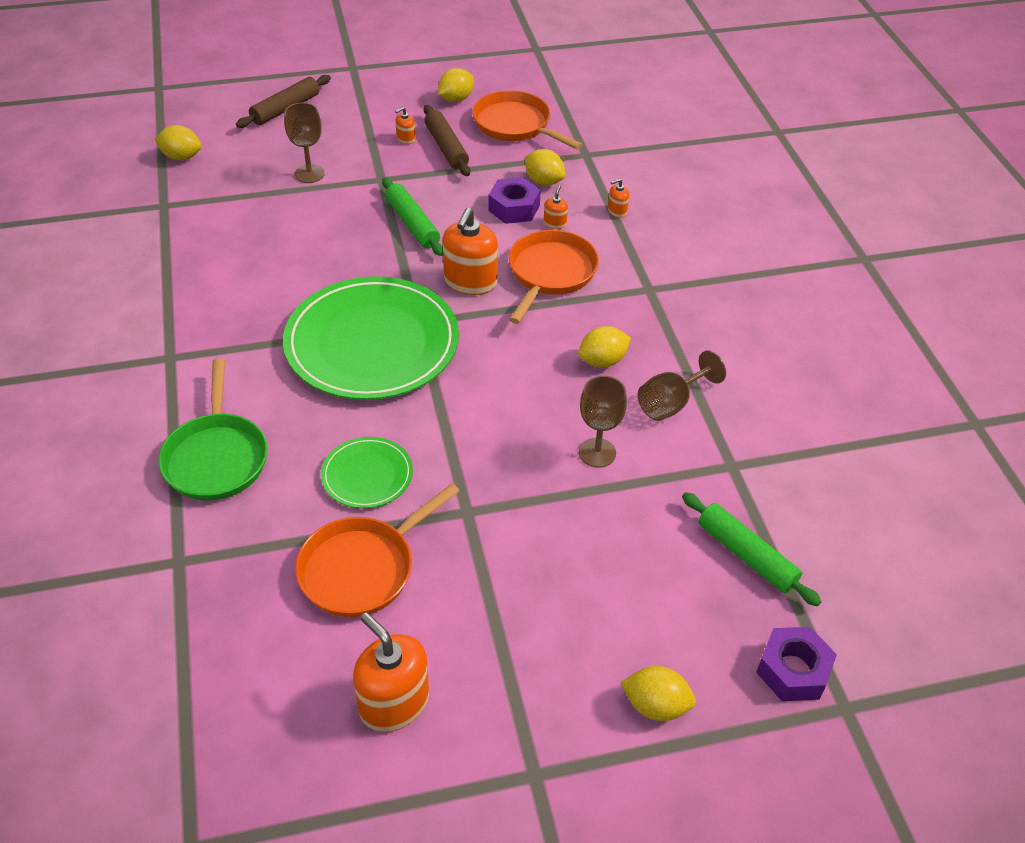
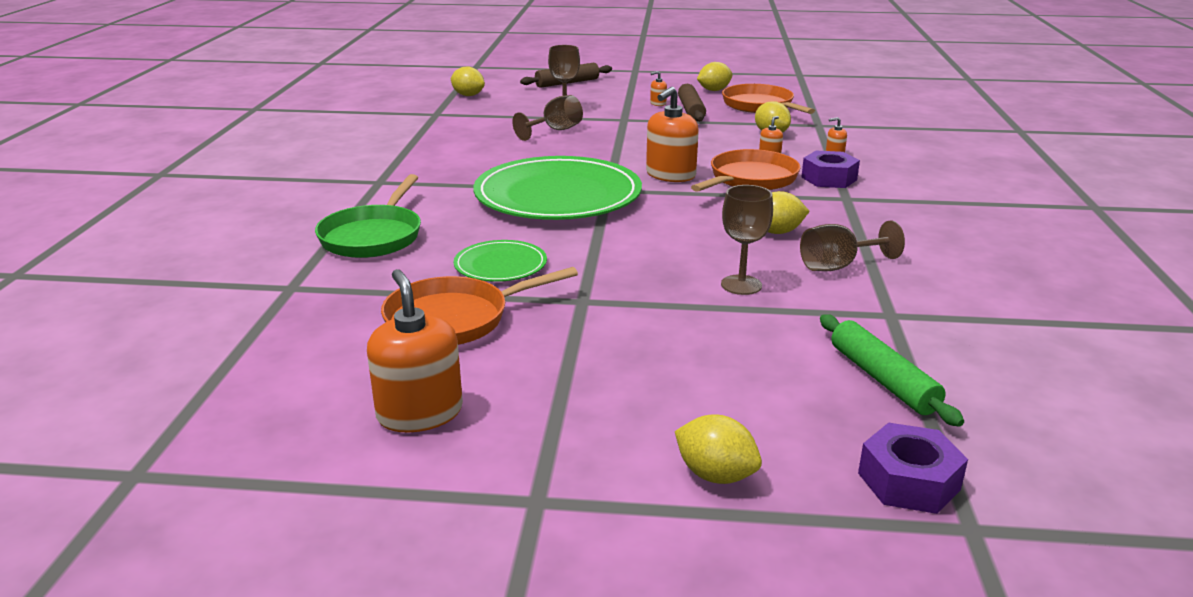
camera: 20 degrees right, 20 degrees down
(316, 217) = (555, 131): none -> brown goblet
(412, 224) = (636, 142): green rolling pin -> none
(514, 208) = (735, 144): purple nut -> purple nut (829, 178)

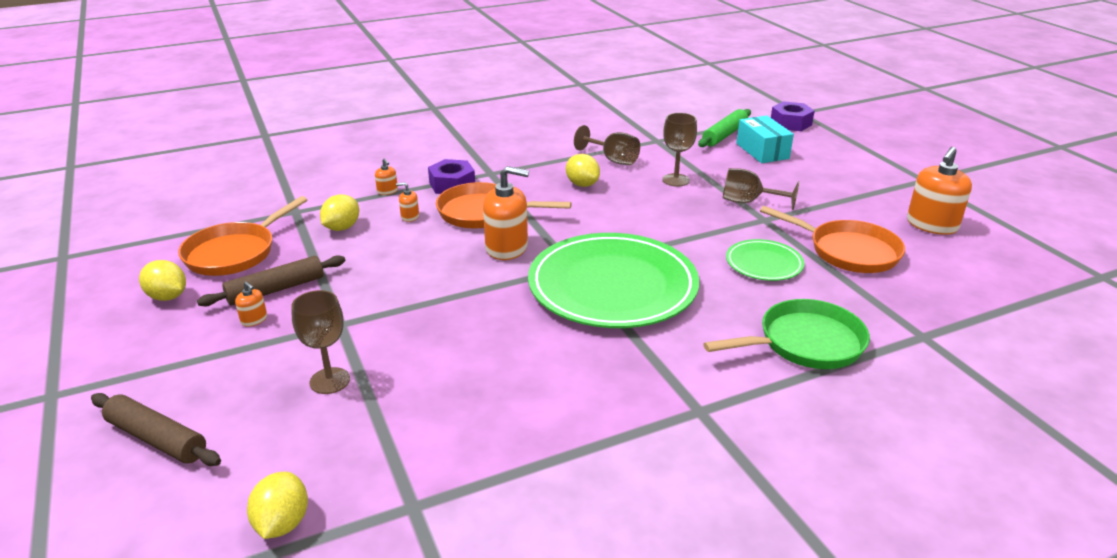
camera: 120 degrees left, 5 degrees up
(555, 131) = (420, 357): brown goblet -> brown goblet (748, 202)
(715, 475) = (847, 153): yellow lemon -> none
(789, 387) = (762, 151): none -> turquoise box

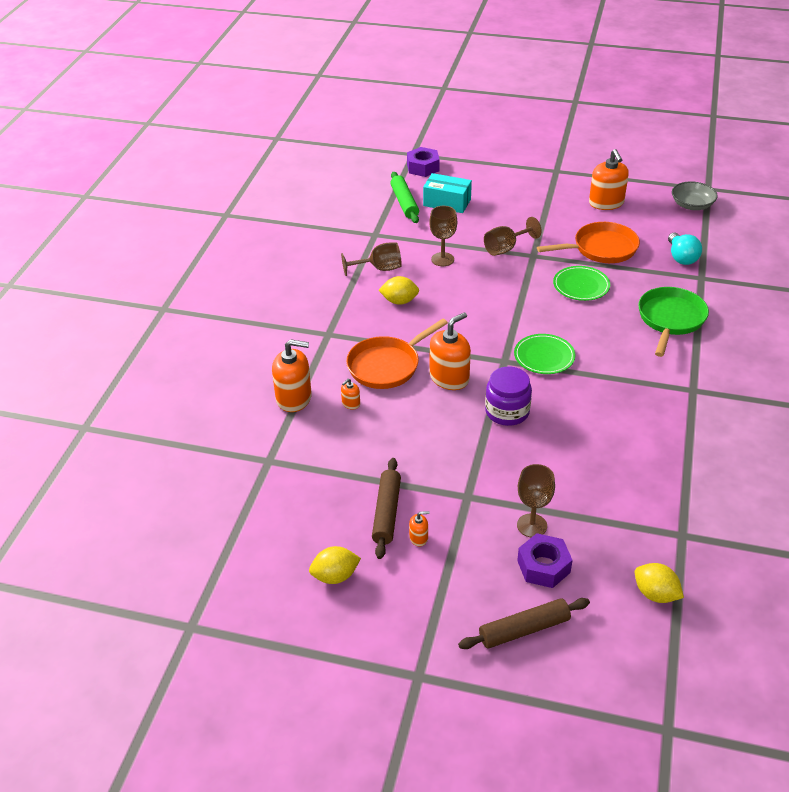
camera: 50 degrees left, 10 degrees up
(235, 252) = (303, 517): orange pan -> none
(342, 228) = (327, 445): yellow lemon -> none
(387, 191) = (294, 398): orange soap dispenser -> orange soap dispenser, size x2.20
(452, 185) = (324, 361): purple nut -> purple nut (543, 566)
(495, 297) = (507, 412): none -> purple jar
(612, 286) = (544, 356): green plate -> green plate, size x0.47
(933, 307) = (681, 257): none -> turquoise light bulb
(1046, 278) = (692, 205): none -> grey bowl

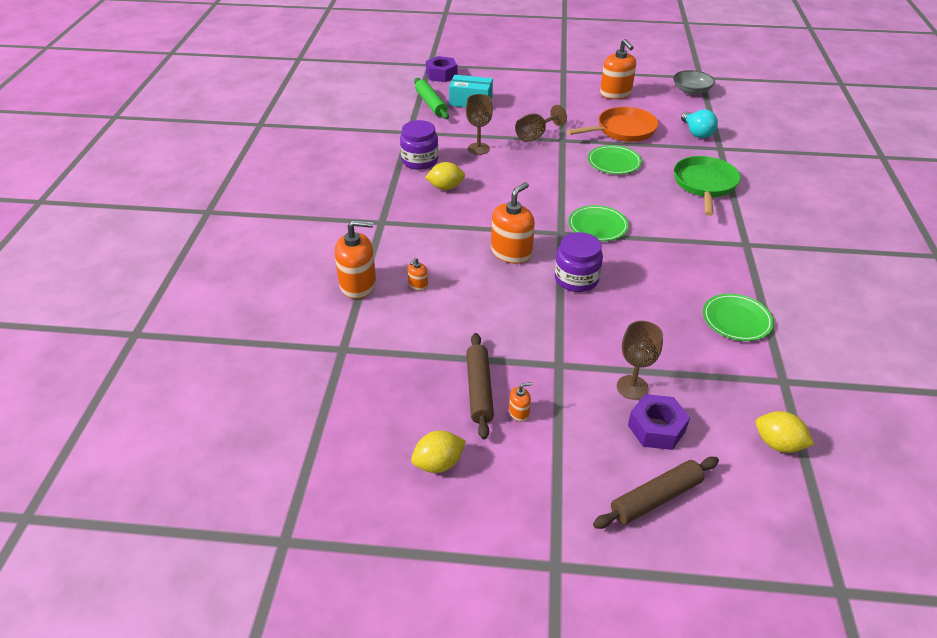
camera: 10 degrees left, 0 degrees up
(379, 269) = (420, 161): brown goblet -> purple jar
(387, 365) = (447, 246): orange pan -> none
(656, 469) = (736, 319): none -> green plate

